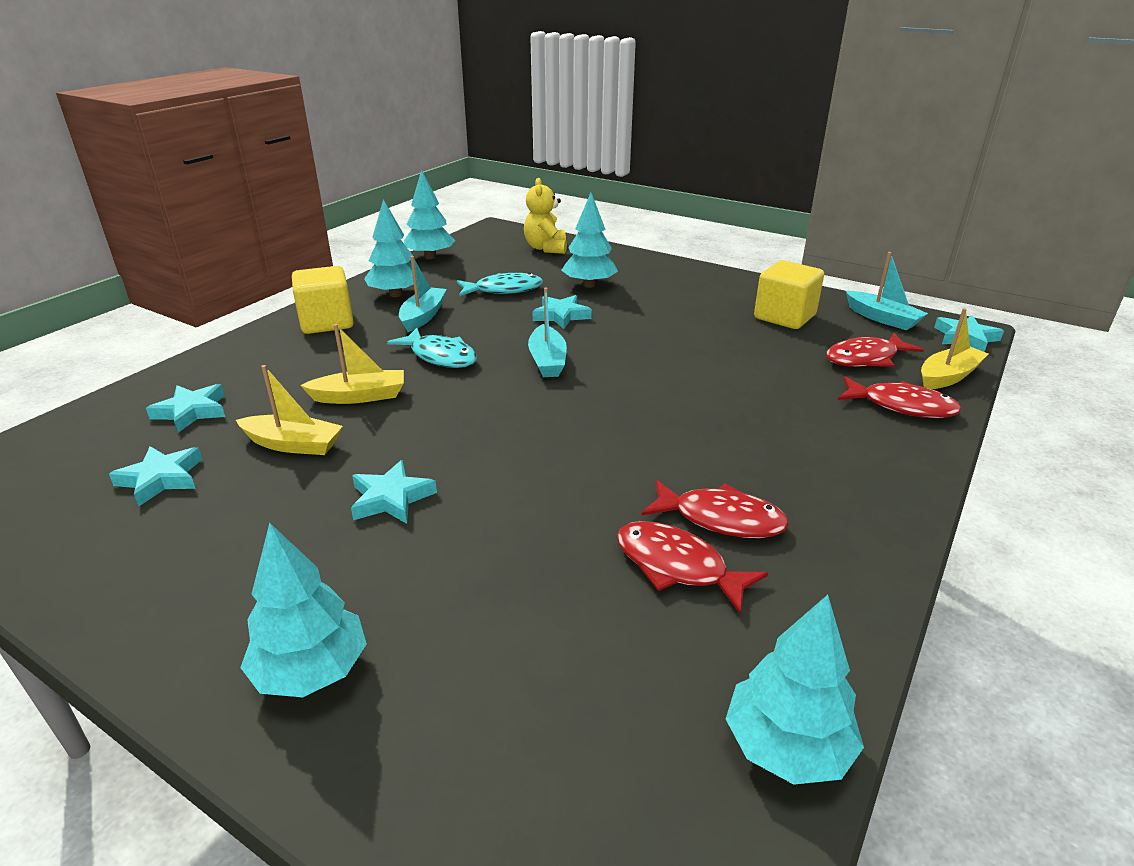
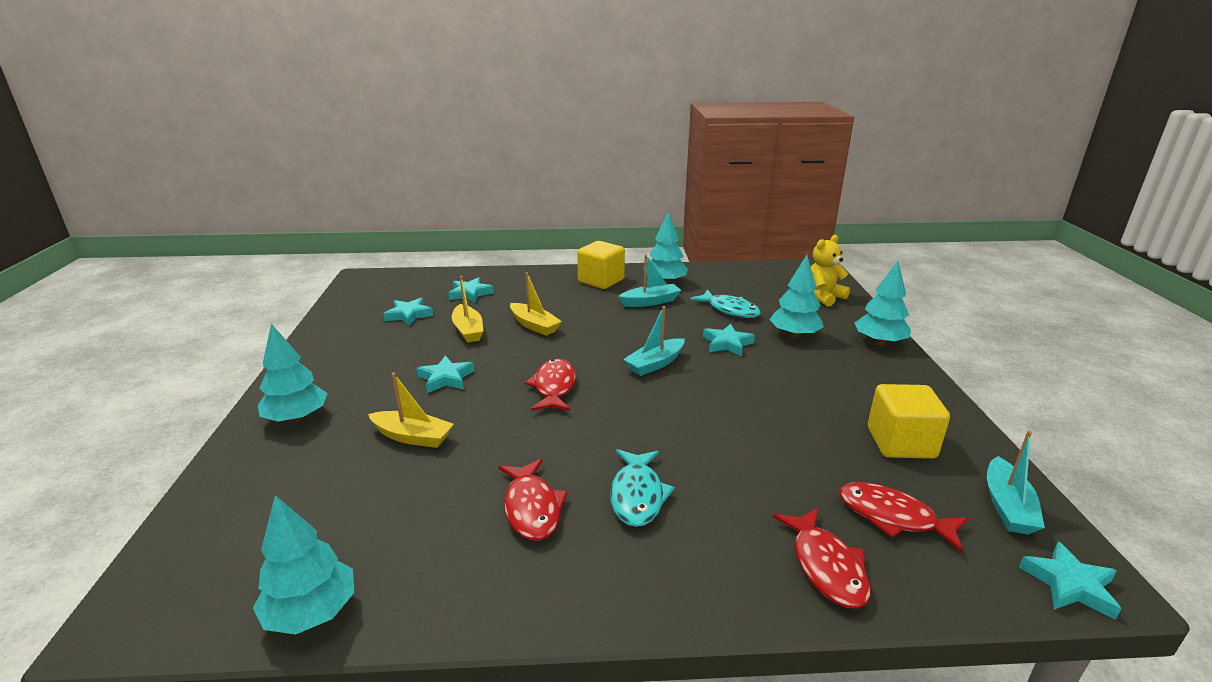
camera: 55 degrees right, 5 degrees down
(430, 257) = (733, 269): turquoise tree -> turquoise tree (879, 342)
(440, 356) = (609, 328): turquoise fish -> turquoise fish (637, 495)
(677, 566) = (461, 506): red fish -> red fish (554, 387)
(948, 376) = (942, 589): yellow boat -> yellow boat (412, 437)

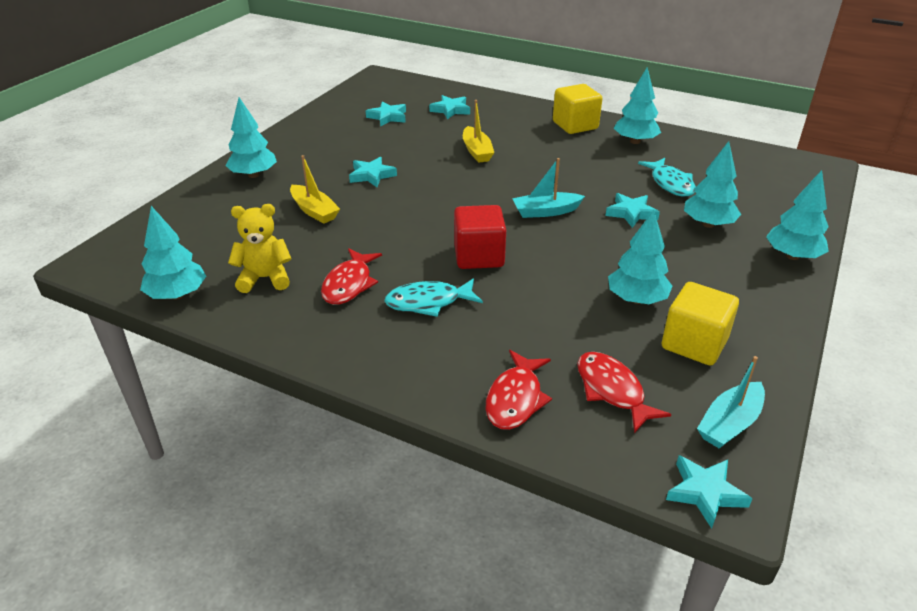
camera: 30 degrees right, 10 degrees up
(468, 330) = (421, 141): yellow boat -> none
(554, 387) = (444, 206): red fish -> none
(637, 495) = (428, 302): turquoise fish -> turquoise fish turned 45 degrees clockwise
(638, 427) = (479, 256): none -> red cube
(650, 302) = (600, 156): turquoise boat -> none
(815, 419) = (636, 299): none -> turquoise tree
(823, 297) = (788, 197): yellow teddy bear -> yellow teddy bear (265, 278)

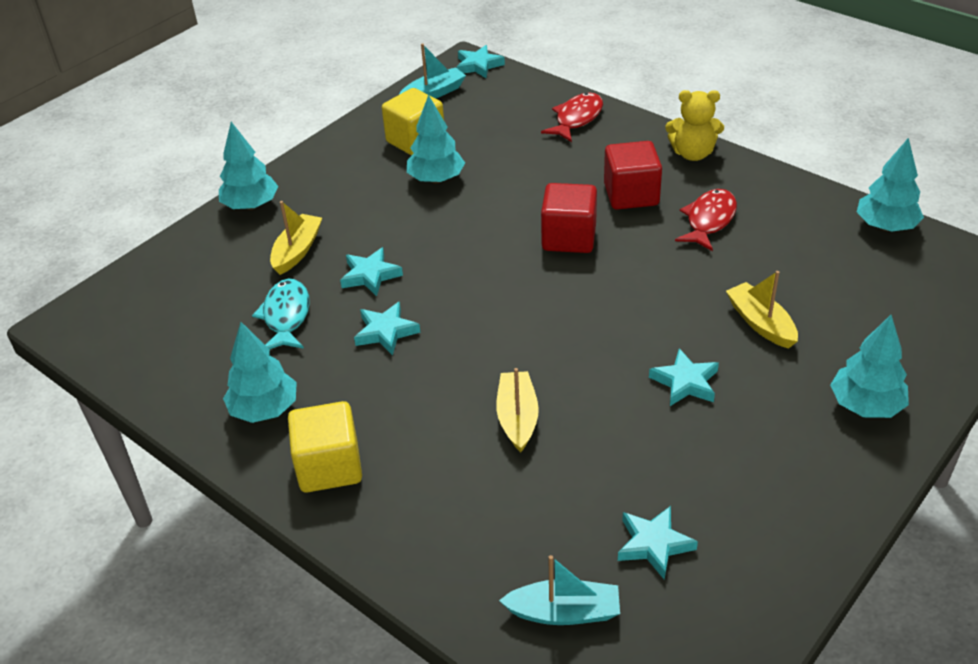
camera: 165 degrees left, 5 degrees up
(265, 278) = (799, 235): yellow teddy bear -> yellow teddy bear (693, 154)
(428, 302) = (631, 195): turquoise fish -> red cube
(450, 110) = (530, 552): turquoise star -> turquoise star (386, 332)
(546, 211) = (469, 289): turquoise boat -> turquoise boat (564, 612)
(612, 390) = (502, 117): red fish -> none
(708, 224) = (297, 251): turquoise tree -> yellow boat

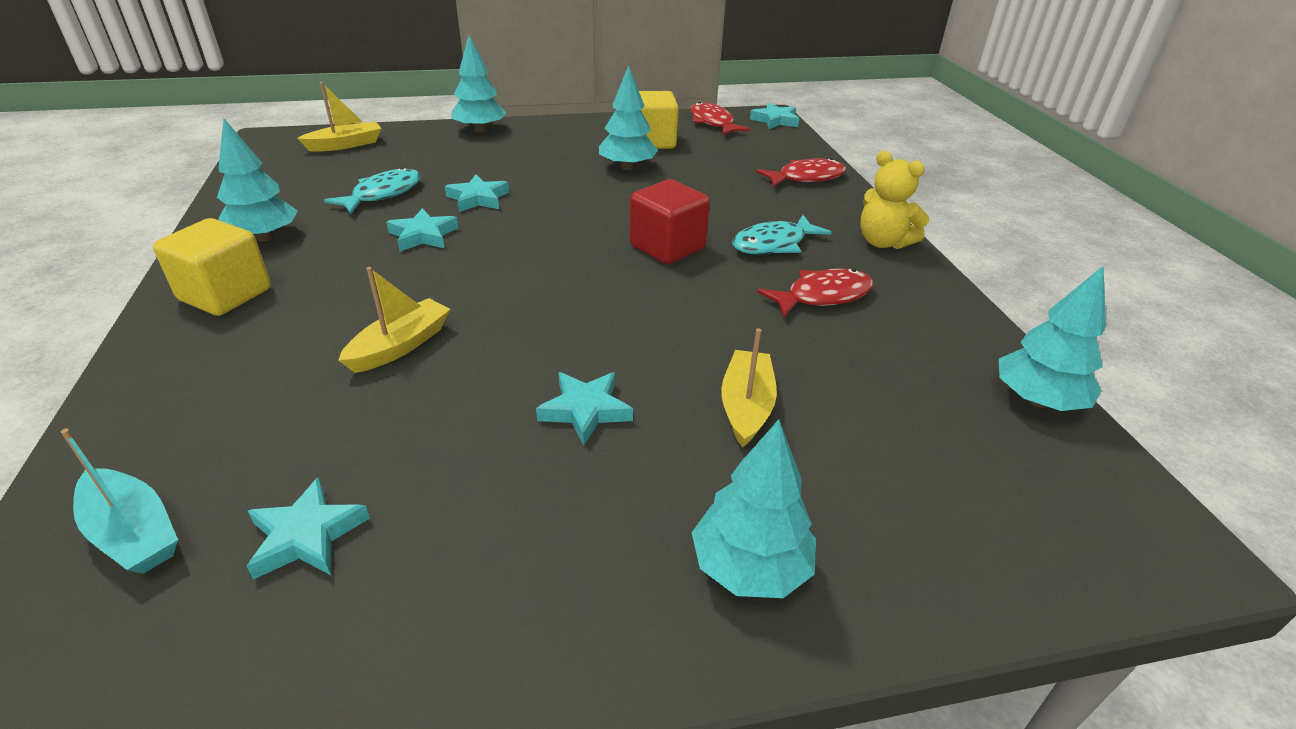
camera: 35 degrees right, 5 degrees down
(297, 251) = (460, 164): yellow boat -> yellow boat (346, 145)
(434, 93) = (712, 123): turquoise boat -> red fish
(631, 195) = (773, 244): red cube -> turquoise fish

